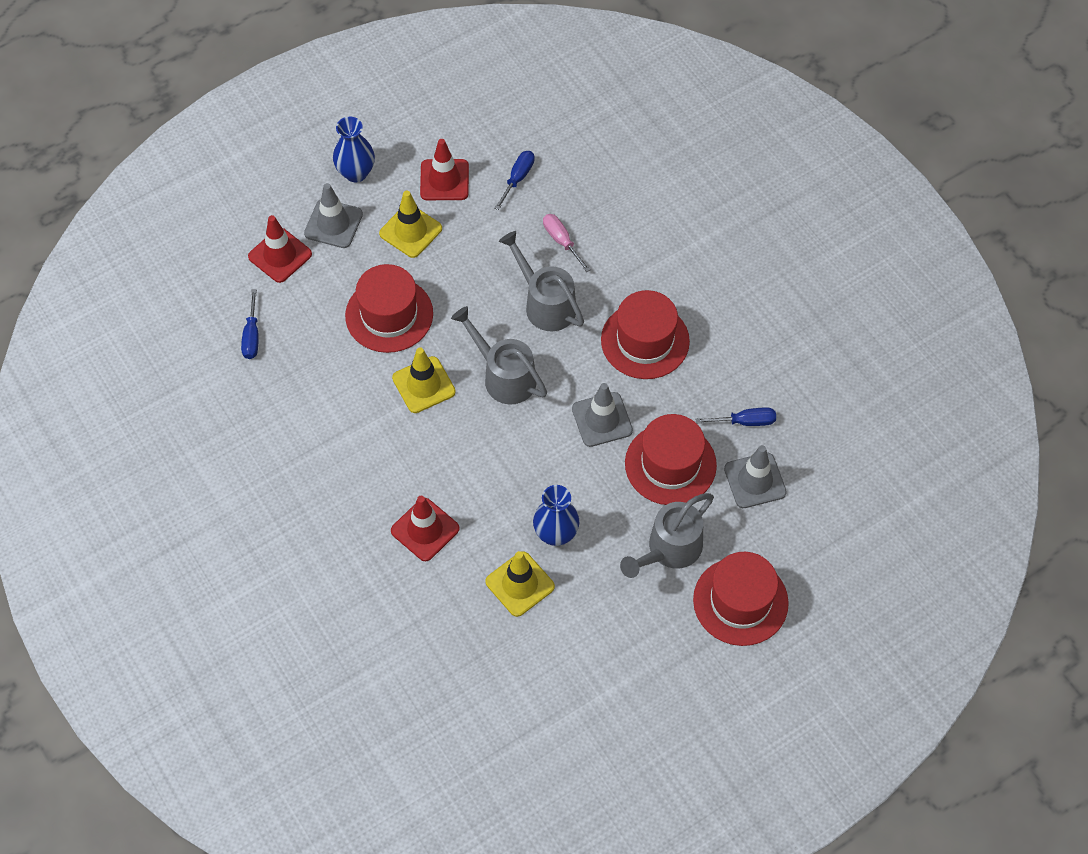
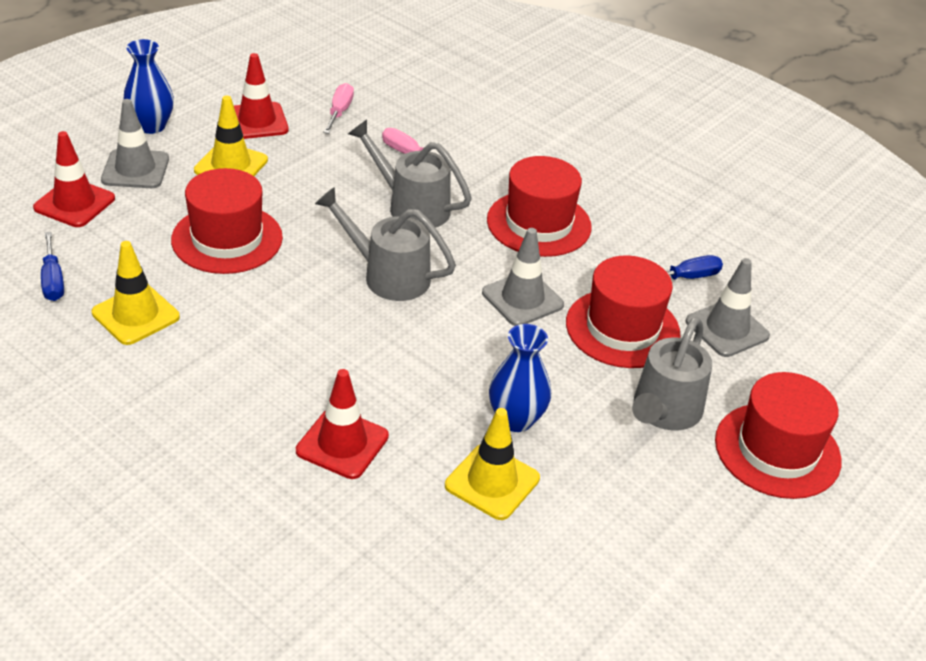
camera: 20 degrees left, 20 degrees down
(423, 385) = (291, 297): yellow traffic cone -> yellow traffic cone (135, 315)
(517, 178) = (339, 112): blue screwdriver -> pink screwdriver

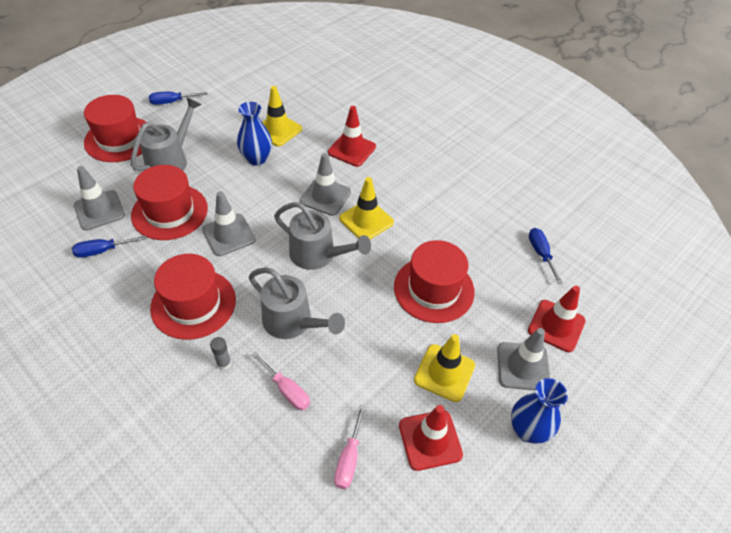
camera: 175 degrees left, 10 degrees up
(135, 315) = (479, 227): yellow traffic cone -> yellow traffic cone (366, 220)
(385, 356) = (325, 196): none -> grey traffic cone
(482, 174) = (224, 363): none -> grey glue stick
(729, 542) = (172, 102): none -> blue screwdriver

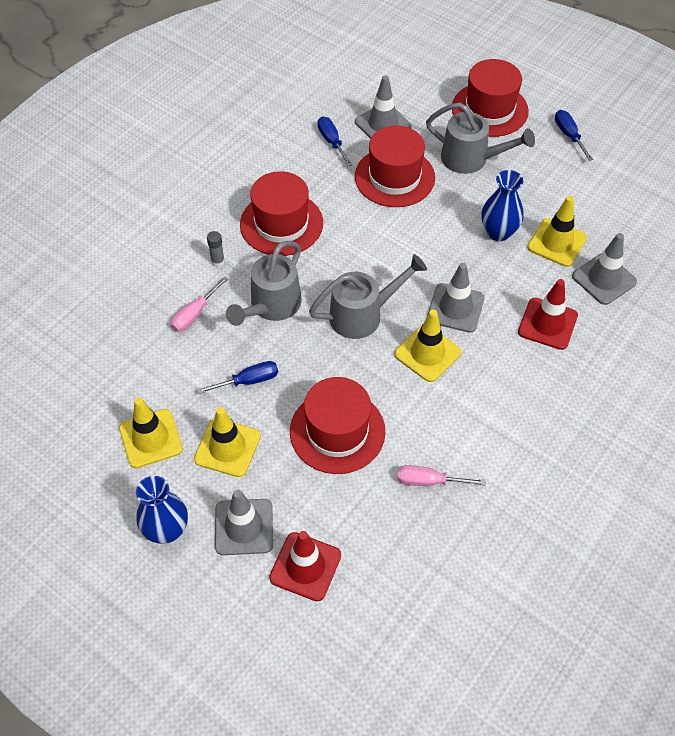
camera: 85 degrees right, 5 degrees up
(229, 235) = (375, 232): grey traffic cone -> grey traffic cone (604, 279)
(318, 255) = (363, 314): grey watering can -> grey watering can turned 135 degrees counterclockwise
(349, 458) = (129, 373): pink screwdriver -> pink screwdriver (429, 481)
(430, 440) = (150, 438): red traffic cone -> yellow traffic cone
(541, 254) = (418, 553): blue screwdriver -> blue screwdriver (248, 381)

